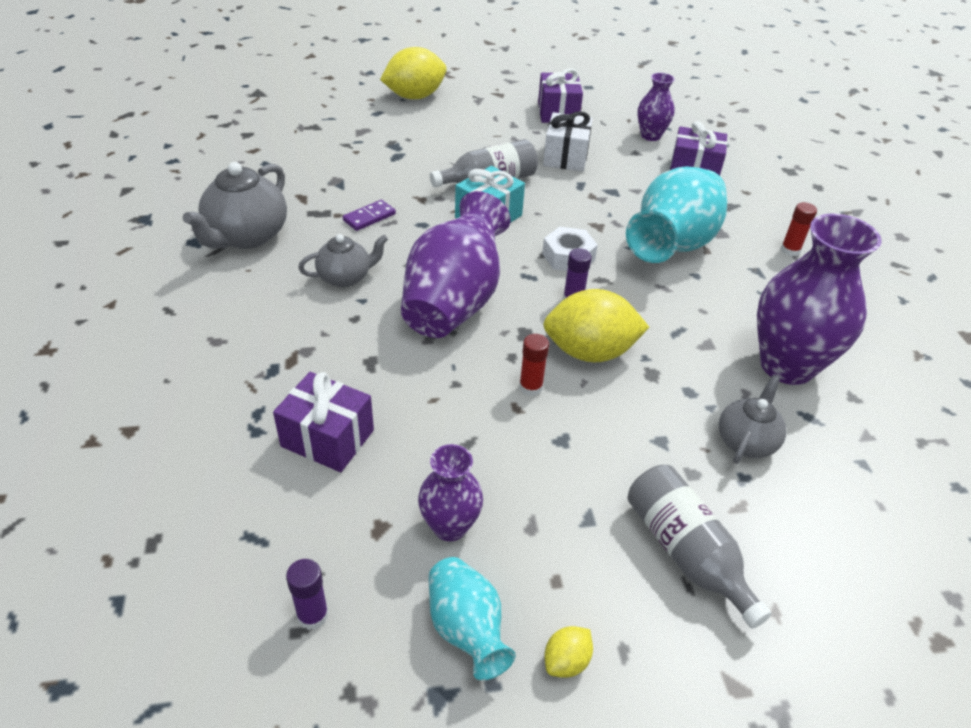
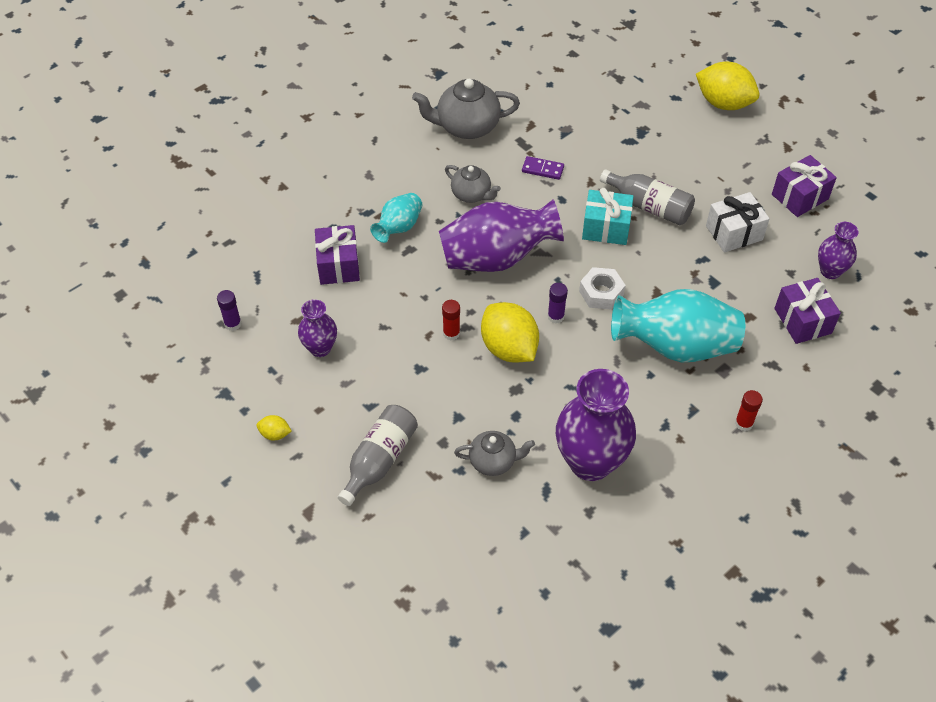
camera: 60 degrees right, 10 degrees up
(466, 629) = (265, 386): turquoise vase -> turquoise vase (399, 228)

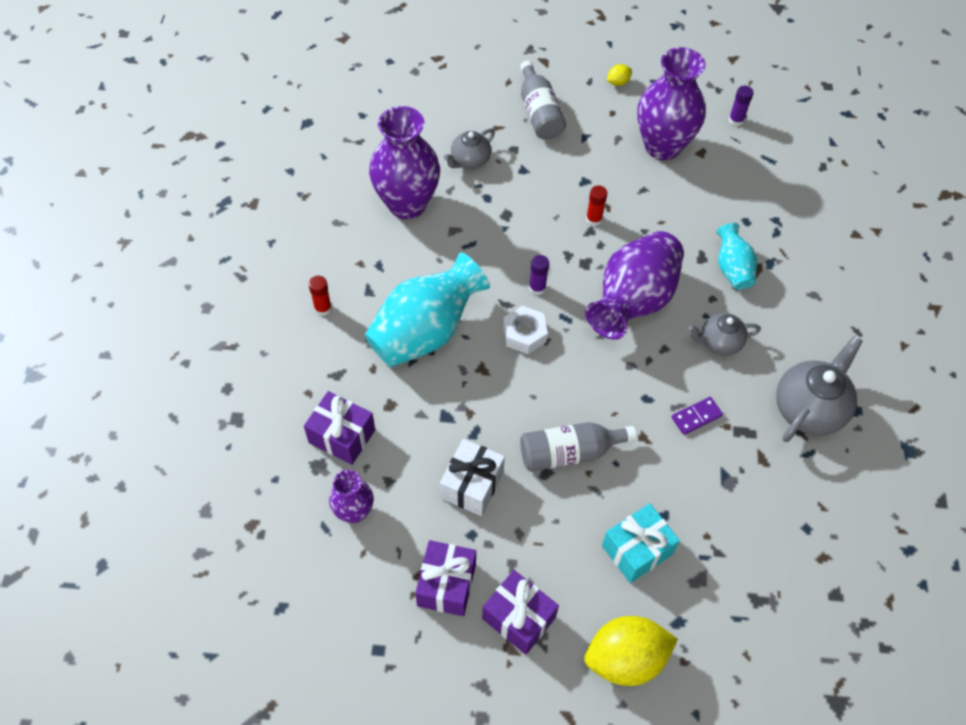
camera: 135 degrees right, 5 degrees up
(320, 348) = (662, 146): purple vase -> purple vase, size x1.89
(338, 265) = (731, 207): purple gift -> purple gift (518, 618)
(509, 348) = (543, 239): yellow lemon -> none
(606, 228) = (582, 399): turquoise gift -> turquoise gift (637, 550)

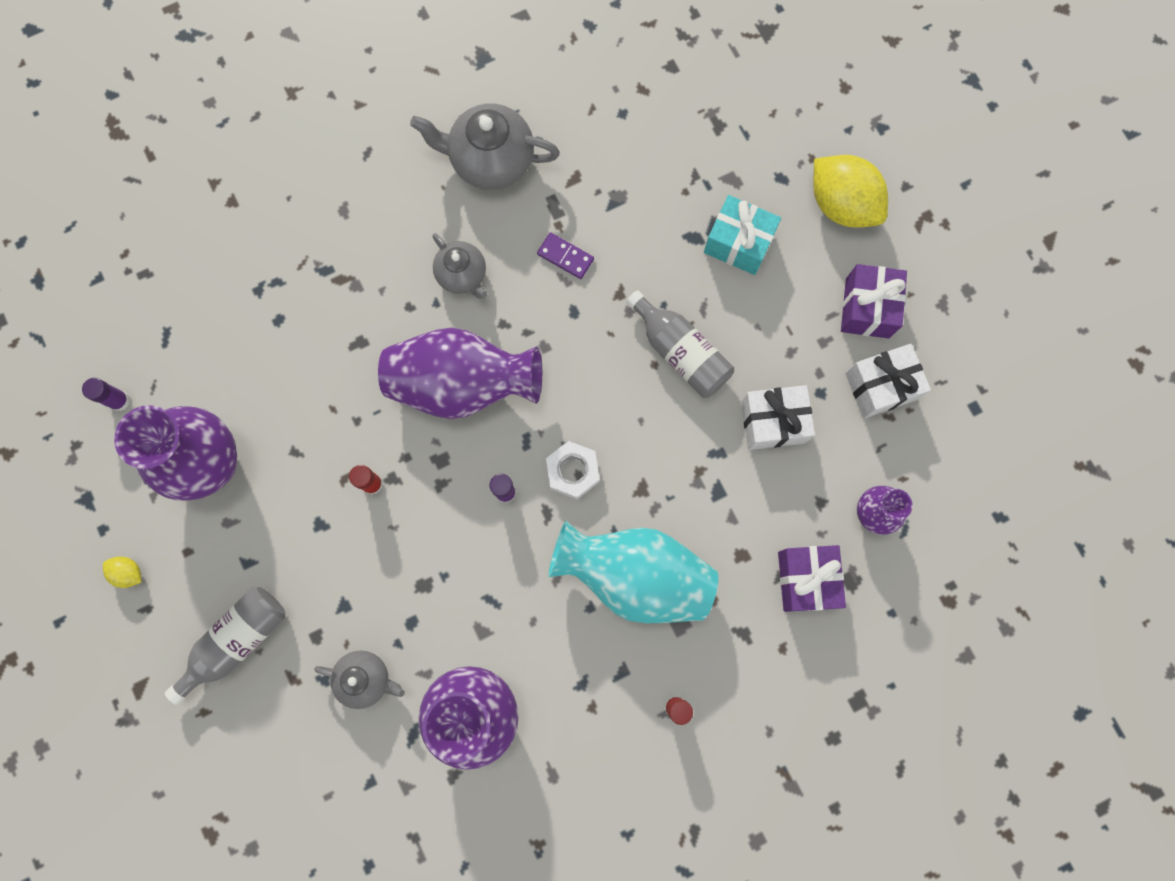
camera: 120 degrees left, 20 degrees up
(446, 584) = (881, 386): purple gift -> white gift
(732, 269) = (356, 305): turquoise vase -> none

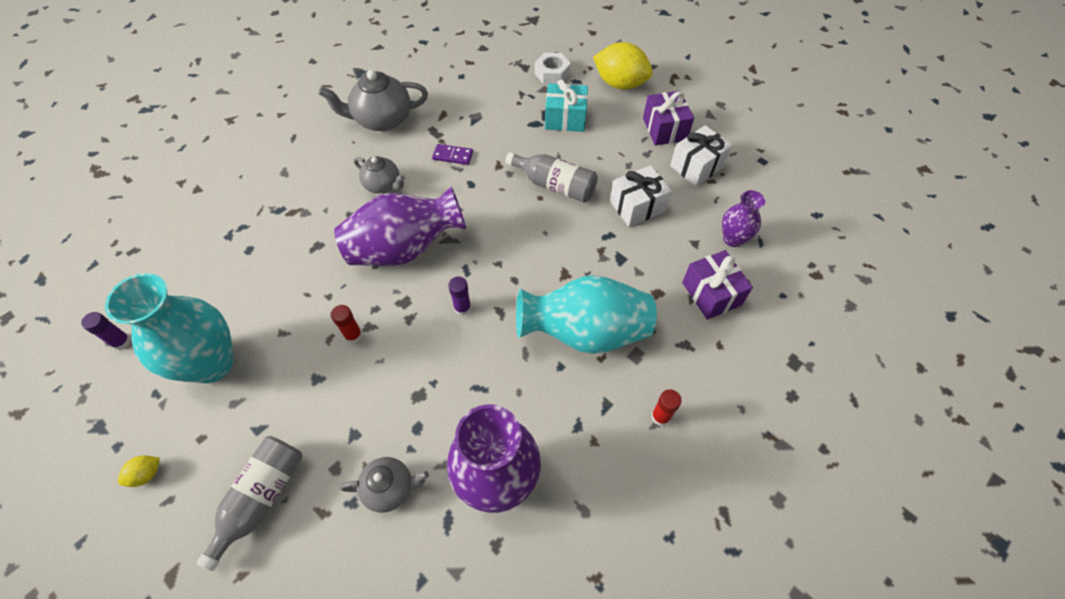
camera: 20 degrees left, 20 degrees down
(128, 573) = (147, 474): yellow lemon -> yellow lemon turned 45 degrees counterclockwise
(212, 464) = (212, 363): purple vase -> turquoise vase
(573, 471) = (509, 278): white nut -> white nut (552, 73)

